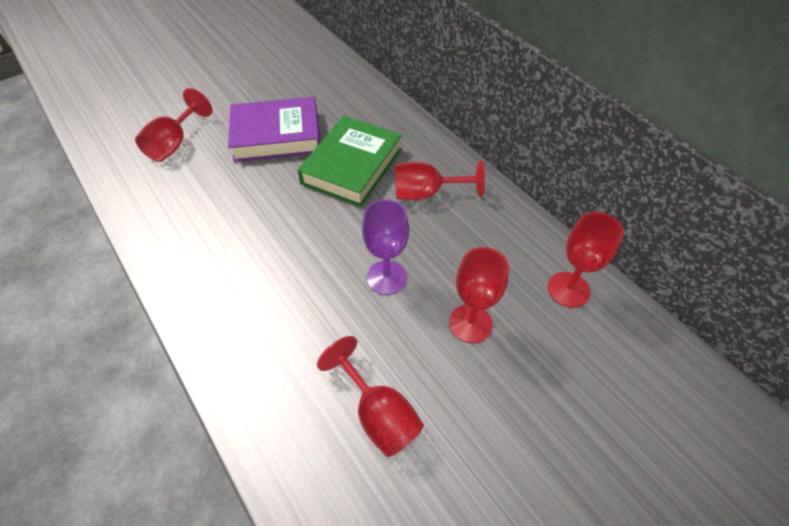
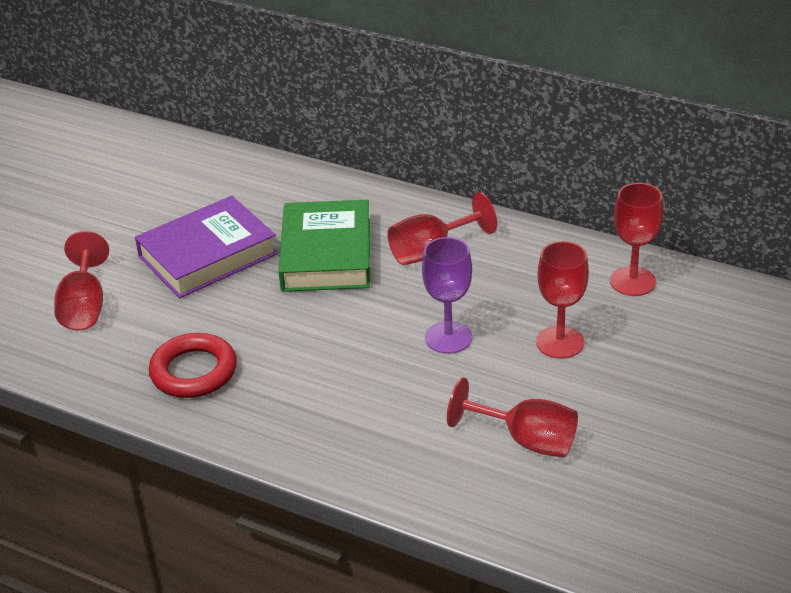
camera: 25 degrees left, 15 degrees down
(195, 225) = (194, 371): none -> red ring

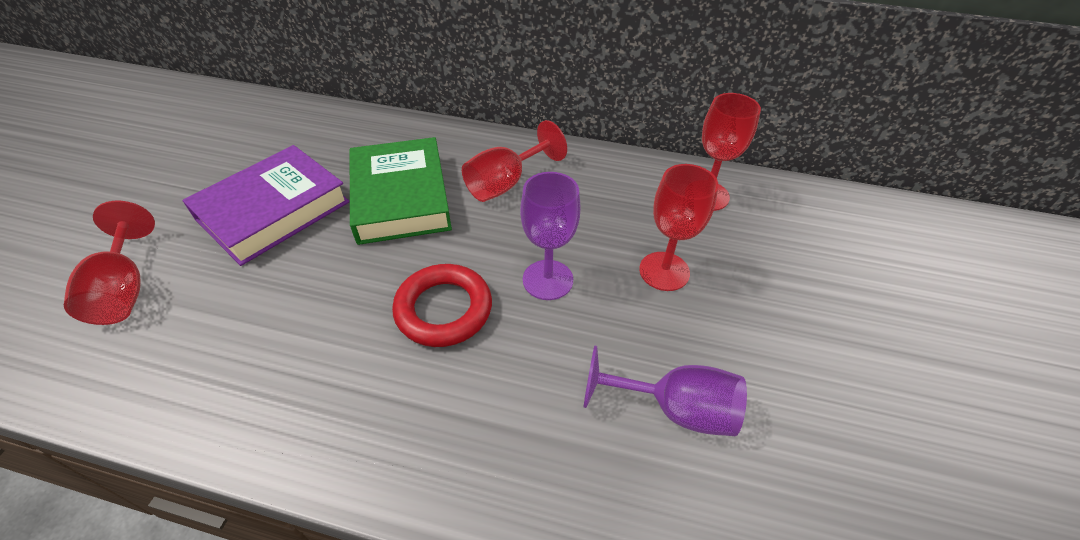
camera: 15 degrees left, 10 degrees up
(194, 371) = (257, 364): red ring -> red ring (443, 309)
(526, 440) = (675, 409): red goblet -> purple goblet

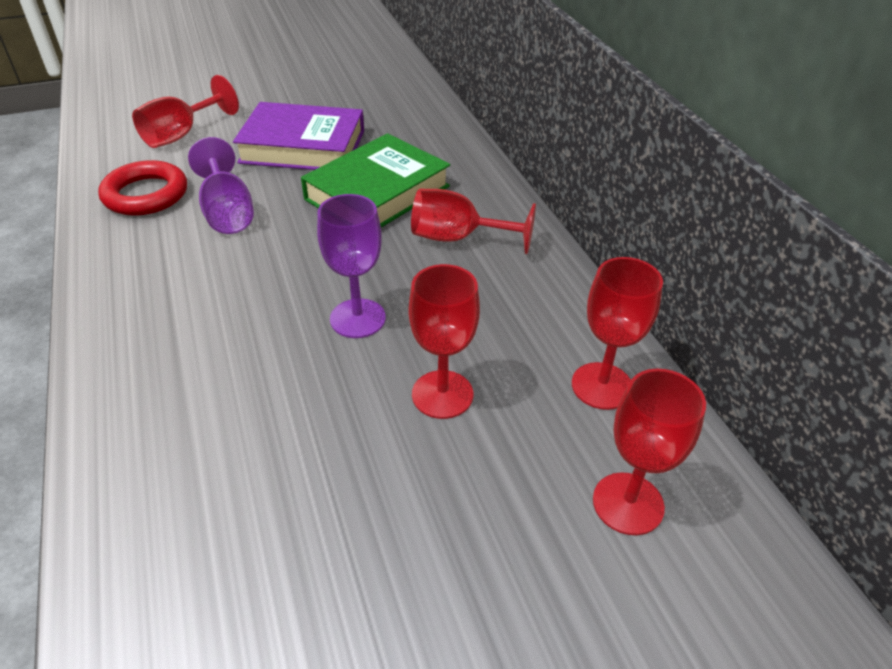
camera: 55 degrees right, 5 degrees down
(443, 309) = (273, 275): red ring -> red ring (146, 194)
(675, 409) = (265, 469): purple goblet -> purple goblet (227, 212)
(804, 235) = (628, 503): none -> red goblet

